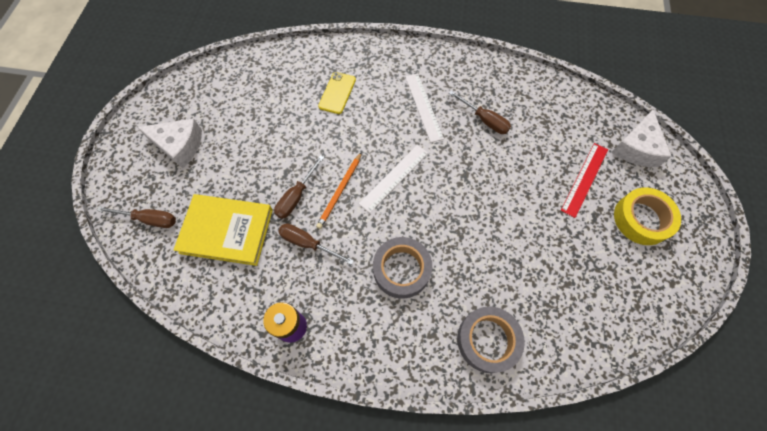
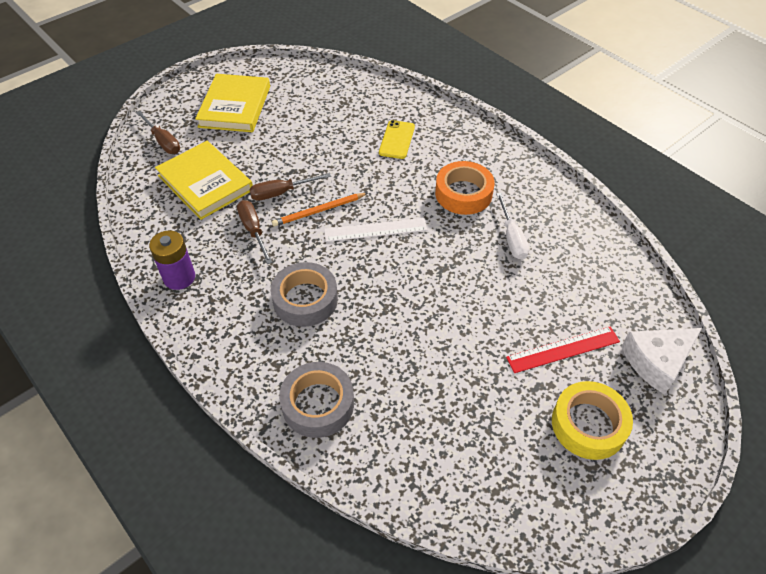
camera: 40 degrees right, 15 degrees down
(179, 145) = (235, 106): white cheese -> yellow book
(337, 93) = (397, 140): yellow phone -> yellow phone turned 45 degrees counterclockwise
(423, 107) = (463, 193): white ruler -> orange tape
(484, 120) = (512, 238): brown screwdriver -> white screwdriver

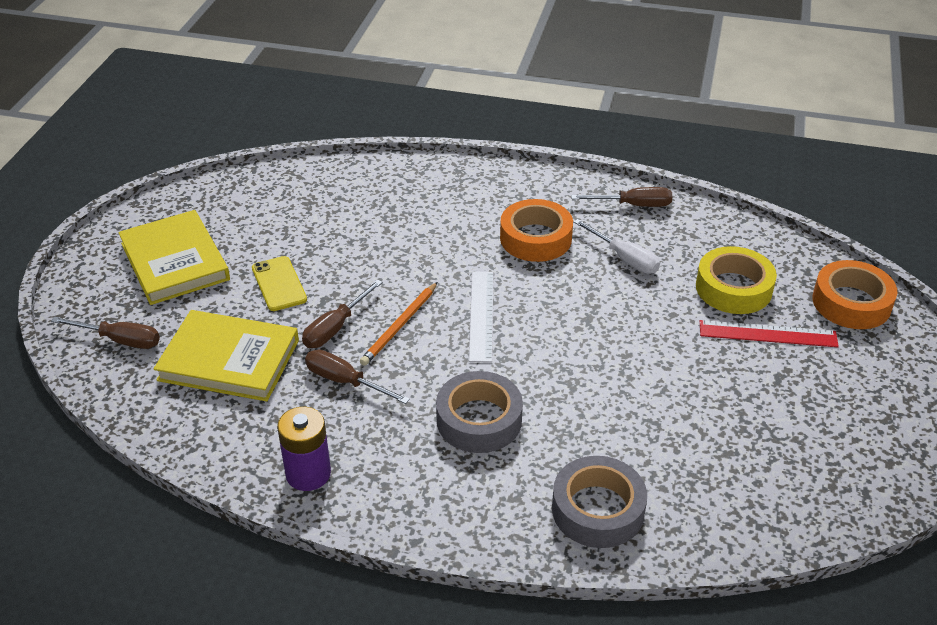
camera: 35 degrees left, 10 degrees down
(375, 230) = (481, 315): white ruler -> white ruler turned 45 degrees counterclockwise
(397, 140) = (410, 216): yellow phone -> yellow phone (279, 284)
(557, 202) = (633, 205): none -> brown screwdriver
(563, 349) = (768, 334): red ruler -> red ruler turned 60 degrees clockwise
(588, 425) = (850, 385): yellow tape -> yellow tape (733, 288)
(657, 362) = (851, 303): white cheese -> orange tape

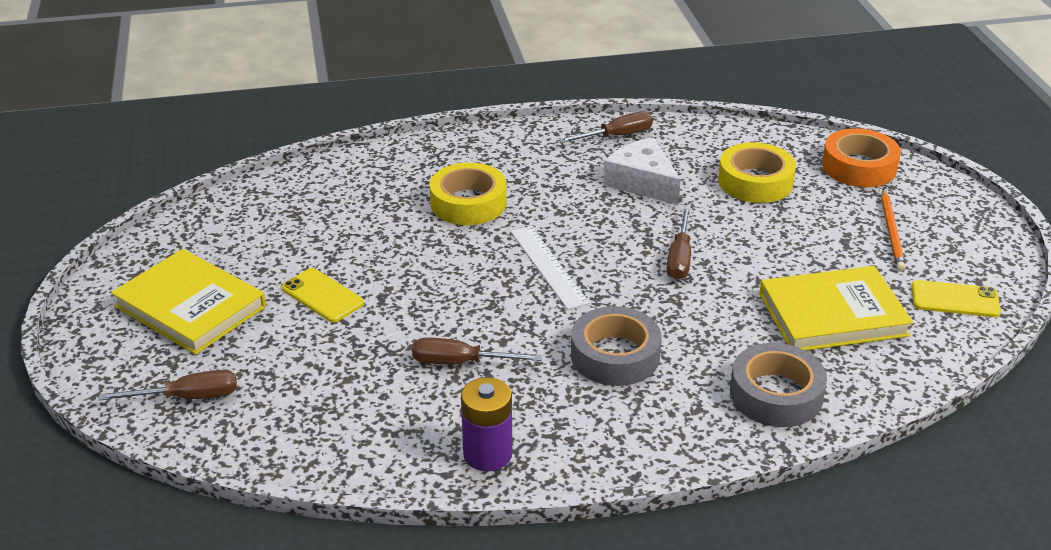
camera: 25 degrees left, 5 degrees down
(229, 360) = (324, 380): yellow book -> yellow book (832, 315)
(336, 328) = (413, 318): brown screwdriver -> brown screwdriver (679, 258)
(399, 326) = (476, 298): orange pencil -> orange pencil (891, 232)
(455, 234) = (468, 203): none -> yellow tape
(535, 238) = (548, 187): orange tape -> none
(624, 258) = (642, 182): white screwdriver -> white cheese
(768, 334) = (810, 210): red ruler -> none
(849, 474) = (955, 299): none -> yellow phone

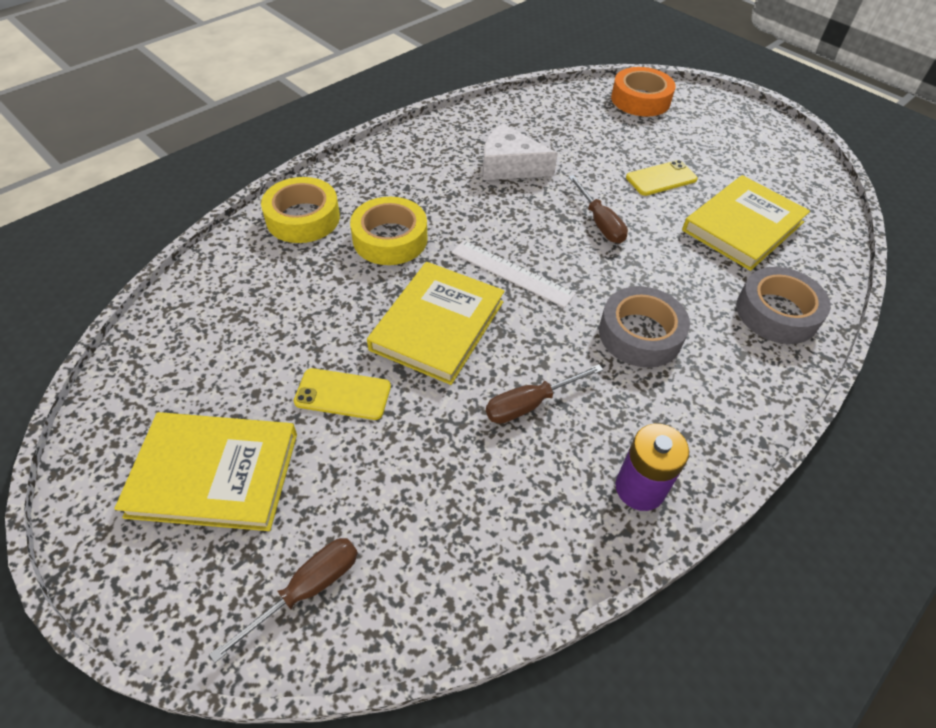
camera: 35 degrees left, 15 degrees up
(443, 280) = (438, 325): none -> yellow book
(616, 136) = (452, 132): brown screwdriver -> none
(755, 182) = (587, 136): yellow tape -> yellow tape (303, 218)
(891, 232) = (710, 144): orange pencil -> none
(955, 299) = (798, 181): yellow phone -> yellow phone (661, 178)

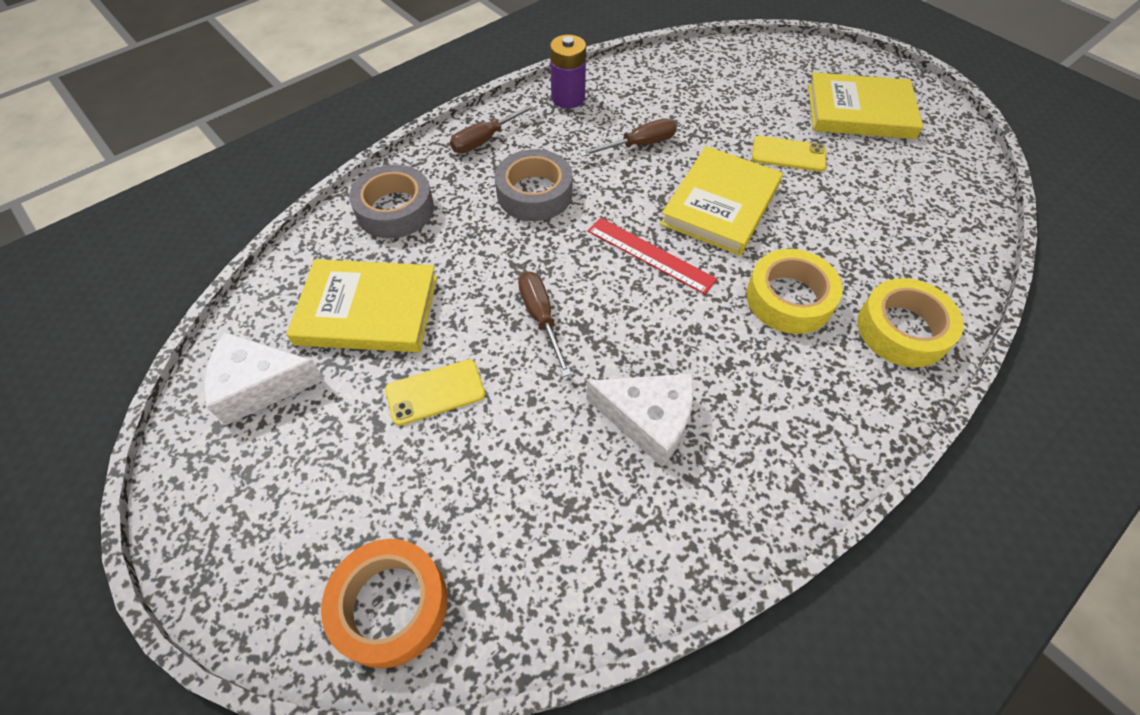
camera: 175 degrees left, 5 degrees up
(306, 590) = (775, 63): brown screwdriver -> brown screwdriver (486, 139)
(511, 273) = (650, 255): white ruler -> red ruler
(743, 226) = (368, 310): yellow book -> yellow book turned 45 degrees clockwise
(786, 181) = (260, 385): none -> white cheese

